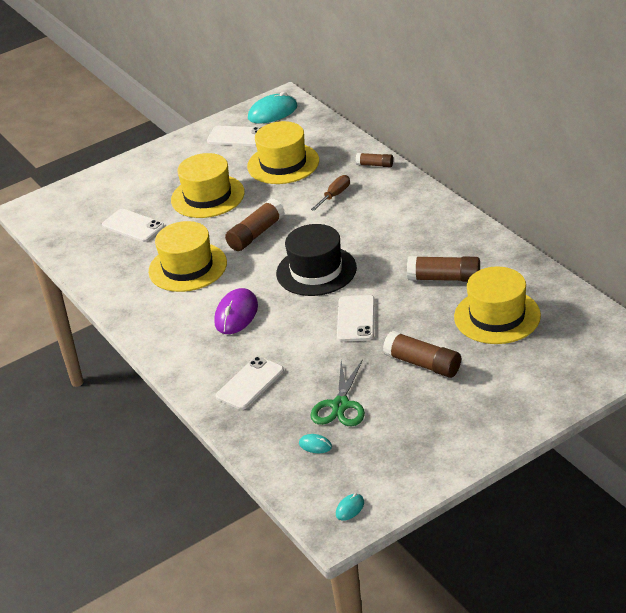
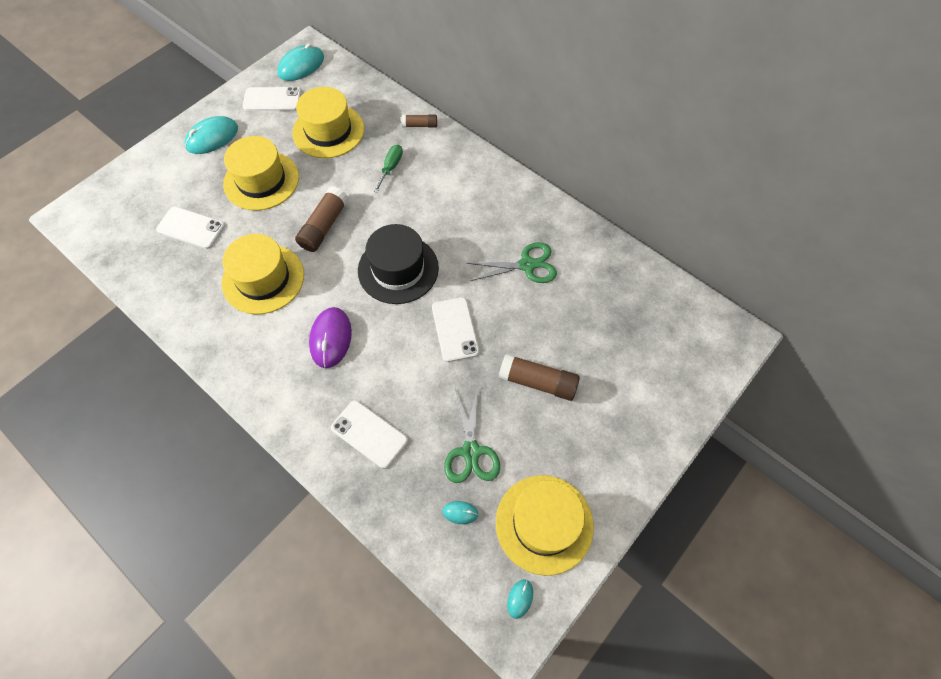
camera: 20 degrees left, 25 degrees up
(171, 162) = (212, 138): none -> turquoise mouse
(250, 383) = (369, 434): white phone -> white phone turned 75 degrees counterclockwise
(335, 195) = (391, 168): brown screwdriver -> green screwdriver
(444, 278) = (527, 265): brown glue stick -> green scissors
(497, 316) = (591, 309): yellow hat -> yellow hat (544, 524)

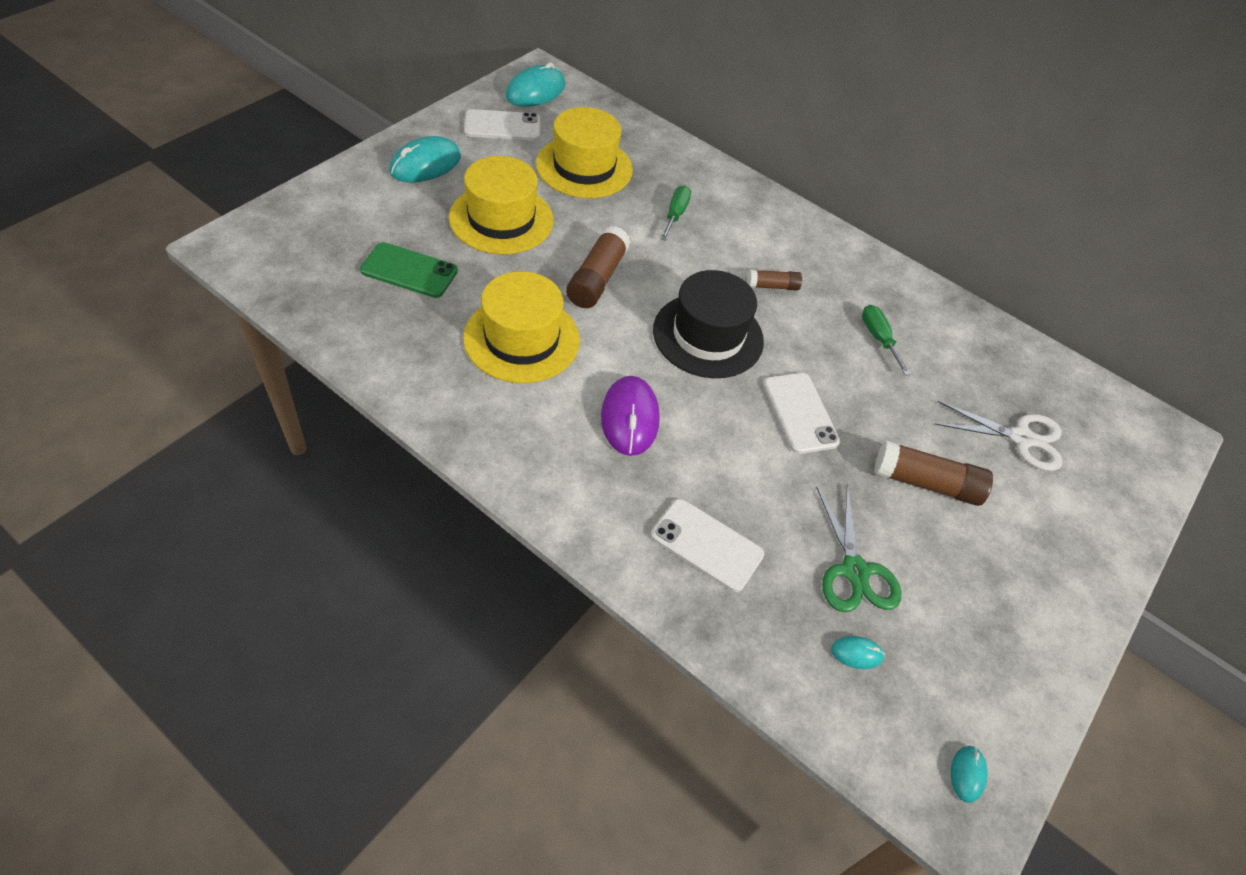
camera: 10 degrees left, 10 degrees down
(191, 228) = (409, 270): white phone -> green phone
(419, 125) = (704, 168): brown glue stick -> brown glue stick (772, 286)
(527, 265) = (878, 339): green scissors -> green screwdriver
(544, 524) = (977, 669): yellow hat -> none
(618, 343) = (1020, 438): none -> white scissors

